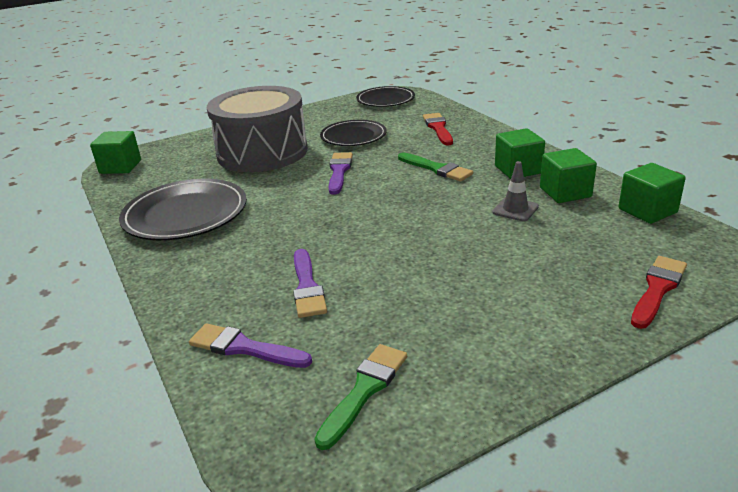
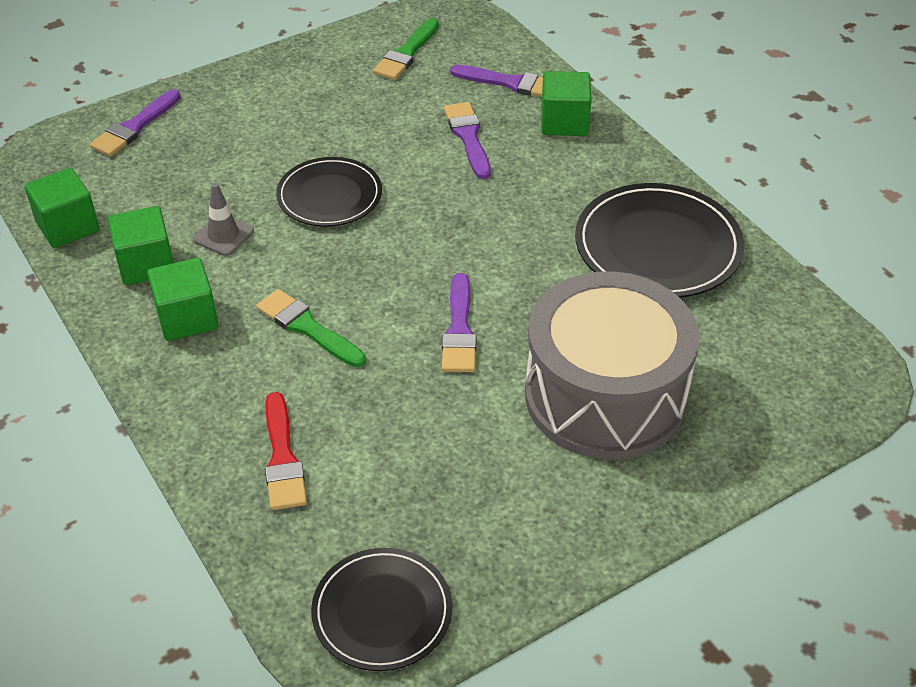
camera: 175 degrees right, 15 degrees up
(120, 167) = (843, 366): green cube -> green cube (564, 122)
(353, 136) = (445, 440): black plate -> black plate (329, 196)
(657, 289) = (134, 127): red brush -> purple brush

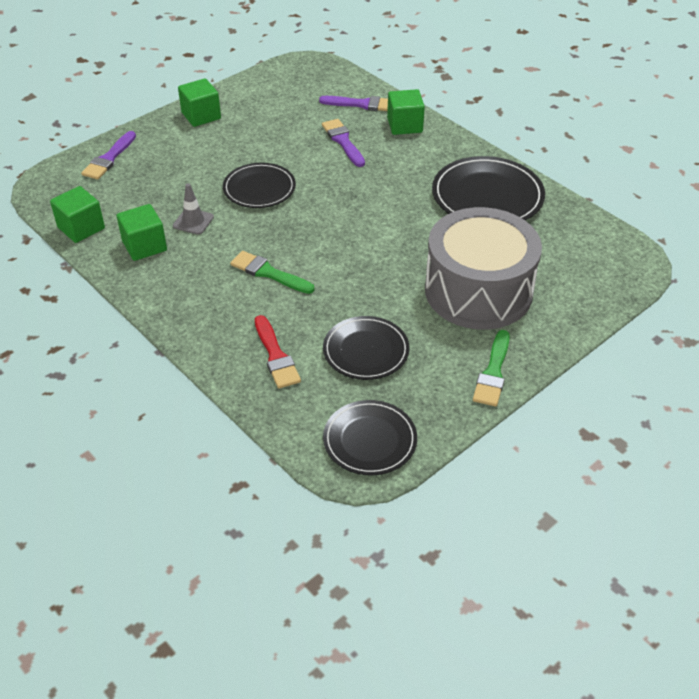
camera: 10 degrees left, 0 degrees up
(187, 318) = (184, 277): green cube -> green cube (201, 116)
(406, 53) = (285, 92): green brush -> green brush (493, 372)
(414, 468) = (366, 351): none -> black plate
(459, 330) = (371, 262): purple brush -> none

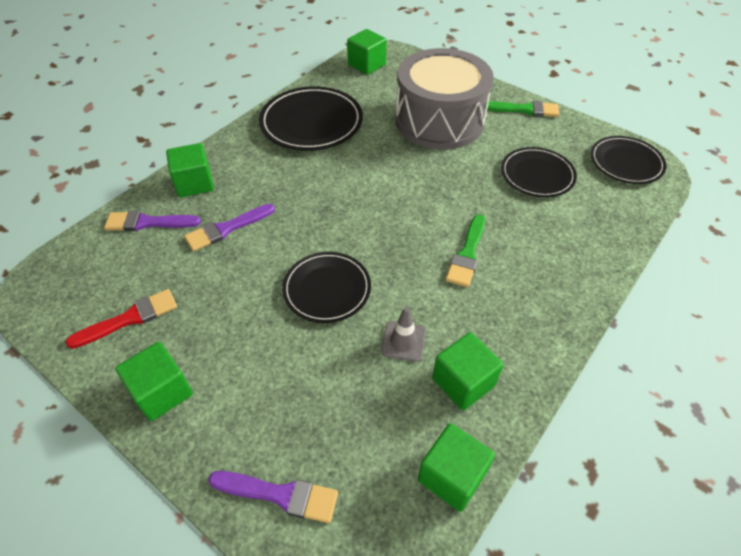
camera: 100 degrees left, 5 degrees up
(276, 356) = (573, 229): red brush -> red brush (129, 318)
(361, 104) = (148, 222): purple brush -> purple brush turned 90 degrees counterclockwise
(604, 248) = (367, 65): none -> green cube

